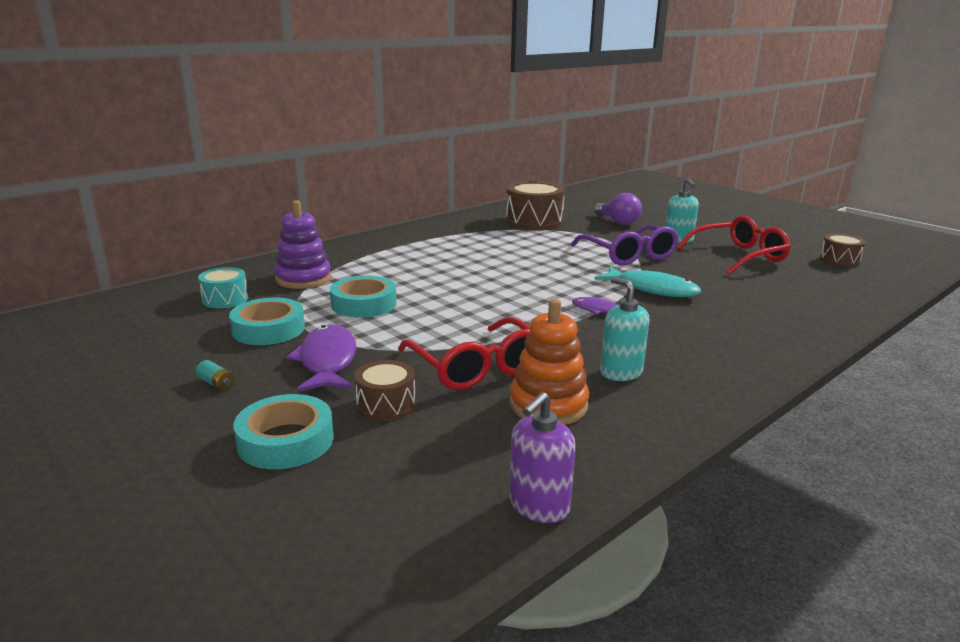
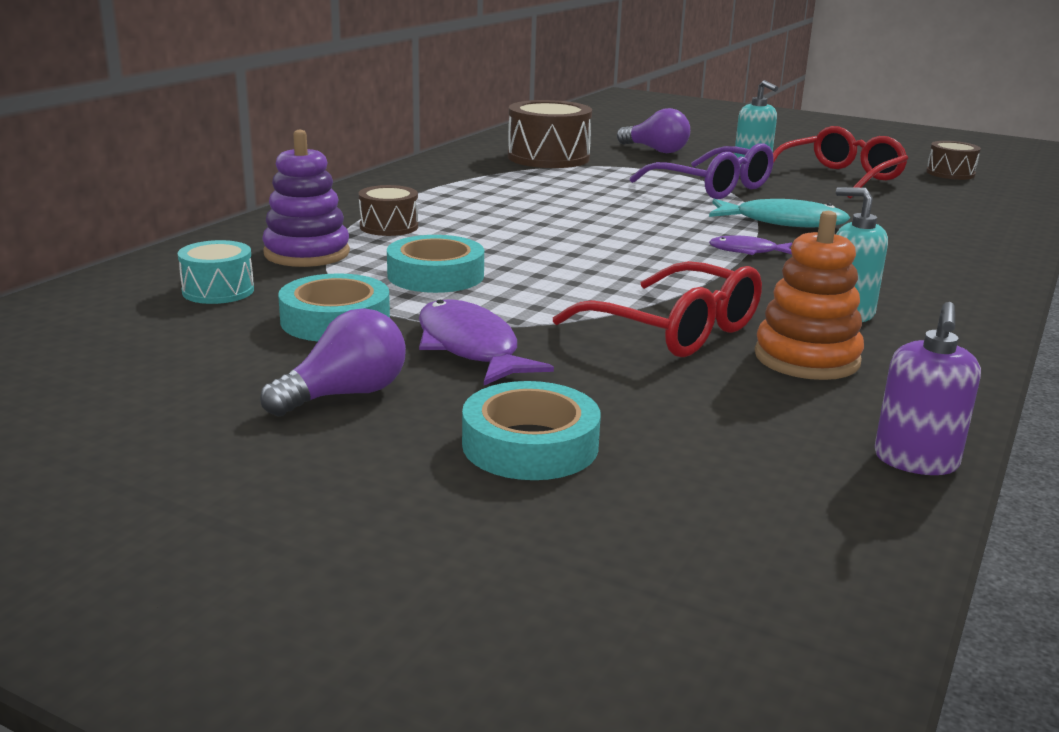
camera: 20 degrees left, 0 degrees up
(216, 383) = (345, 395): turquoise battery -> purple light bulb
(386, 404) = (611, 386): brown drum -> brown drum (389, 227)

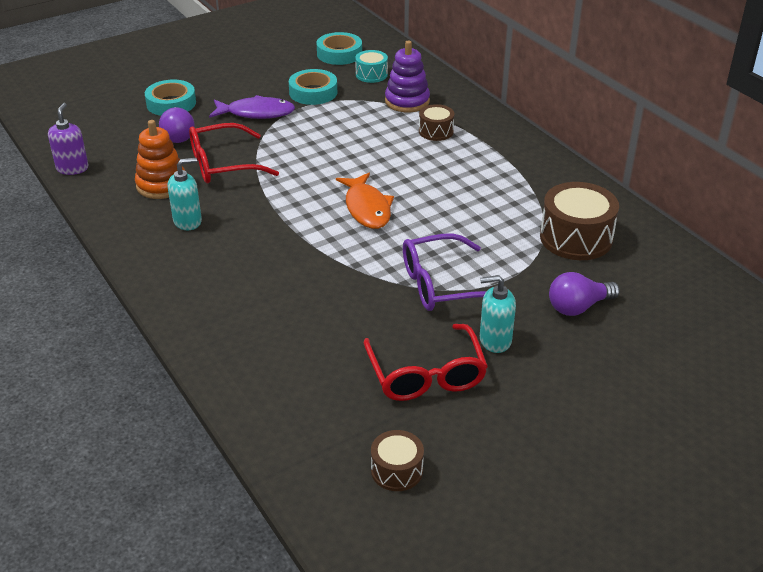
camera: 120 degrees right, 15 degrees up
(345, 395) = (243, 81): purple light bulb -> purple light bulb (178, 135)
(435, 275) = (346, 126): turquoise tape -> turquoise tape (339, 54)
(635, 231) = (367, 208): none -> orange fish
(747, 251) = (298, 233): purple fish -> none
(783, 222) = (338, 276): turquoise fish -> none
(915, 461) = (72, 168): purple soap dispenser -> purple soap dispenser turned 45 degrees clockwise

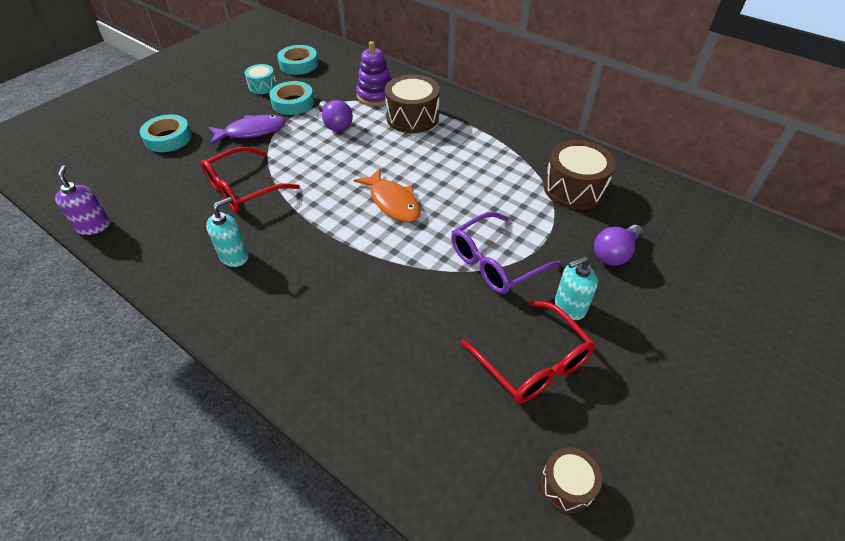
camera: 20 degrees left, 10 degrees up
(161, 185) = (192, 223): orange stacking toy -> none
(178, 135) = (188, 168): purple light bulb -> purple light bulb (335, 124)
(371, 74) = (334, 77): turquoise drum -> turquoise drum (262, 86)
(436, 131) = (412, 117): brown drum -> brown drum, size x1.79

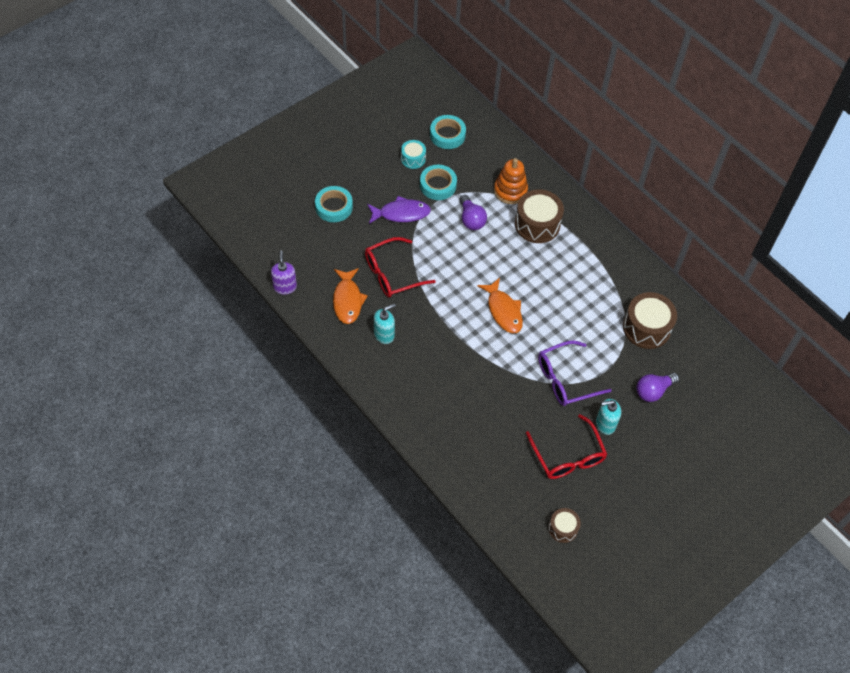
camera: 10 degrees right, 10 degrees up
(182, 226) = (347, 300): none -> orange fish
(375, 95) = (510, 191): purple stacking toy -> orange stacking toy

